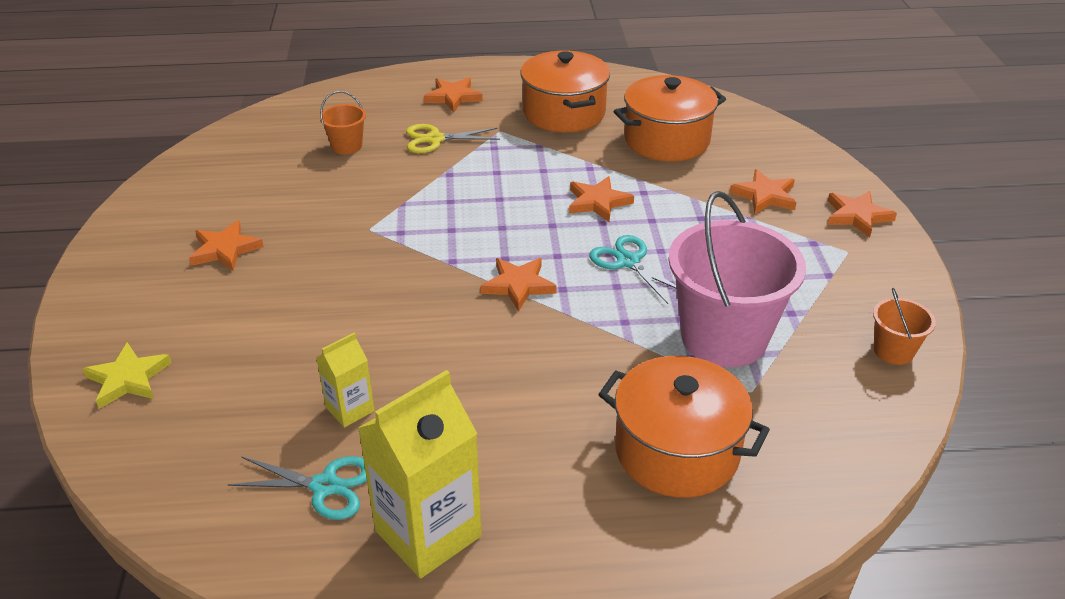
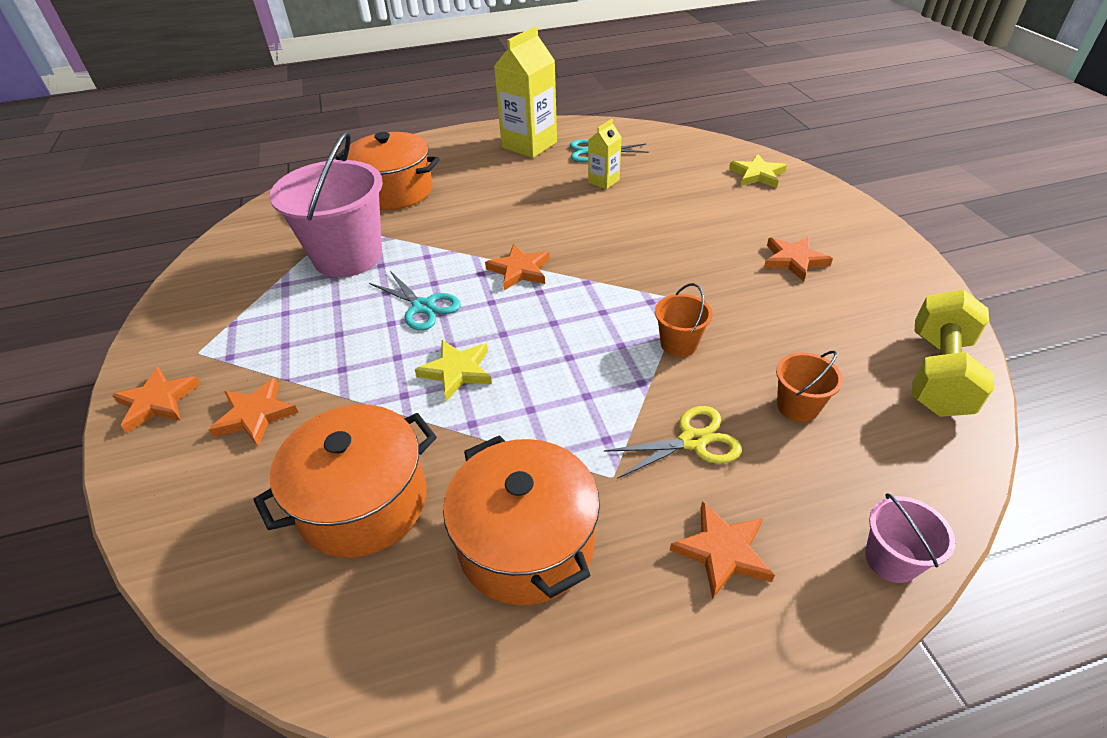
camera: 170 degrees right, 5 degrees up
(225, 149) = (937, 374): none -> yellow dumbbell
(365, 85) = (891, 559): none -> pink bucket
(598, 202) = (457, 371): orange star -> yellow star
(893, 351) = (215, 267): orange bucket -> orange bucket (678, 344)

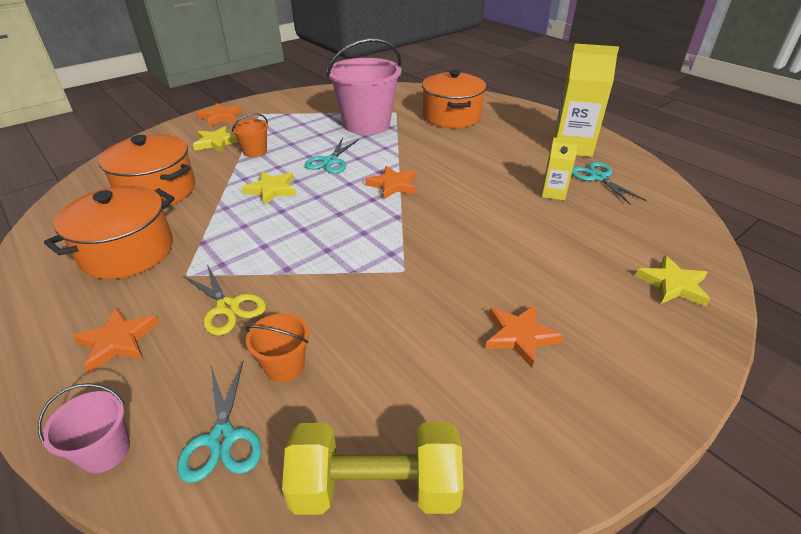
camera: 65 degrees right, 5 degrees down
(255, 415) = (217, 142): orange star -> yellow star
(678, 344) = (341, 279): orange bucket -> orange bucket (255, 151)
(883, 463) = (222, 439): none -> turquoise scissors

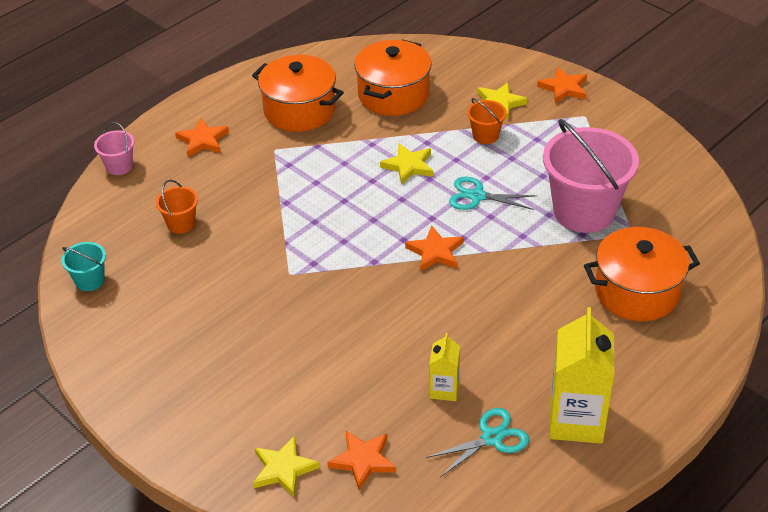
camera: 85 degrees right, 5 degrees up
(222, 439) = (125, 210): turquoise scissors -> none
(228, 307) = (238, 182): yellow scissors -> none
(375, 487) = (90, 280): yellow dumbbell -> turquoise bucket
(520, 336) = (212, 350): orange star -> orange star (363, 460)

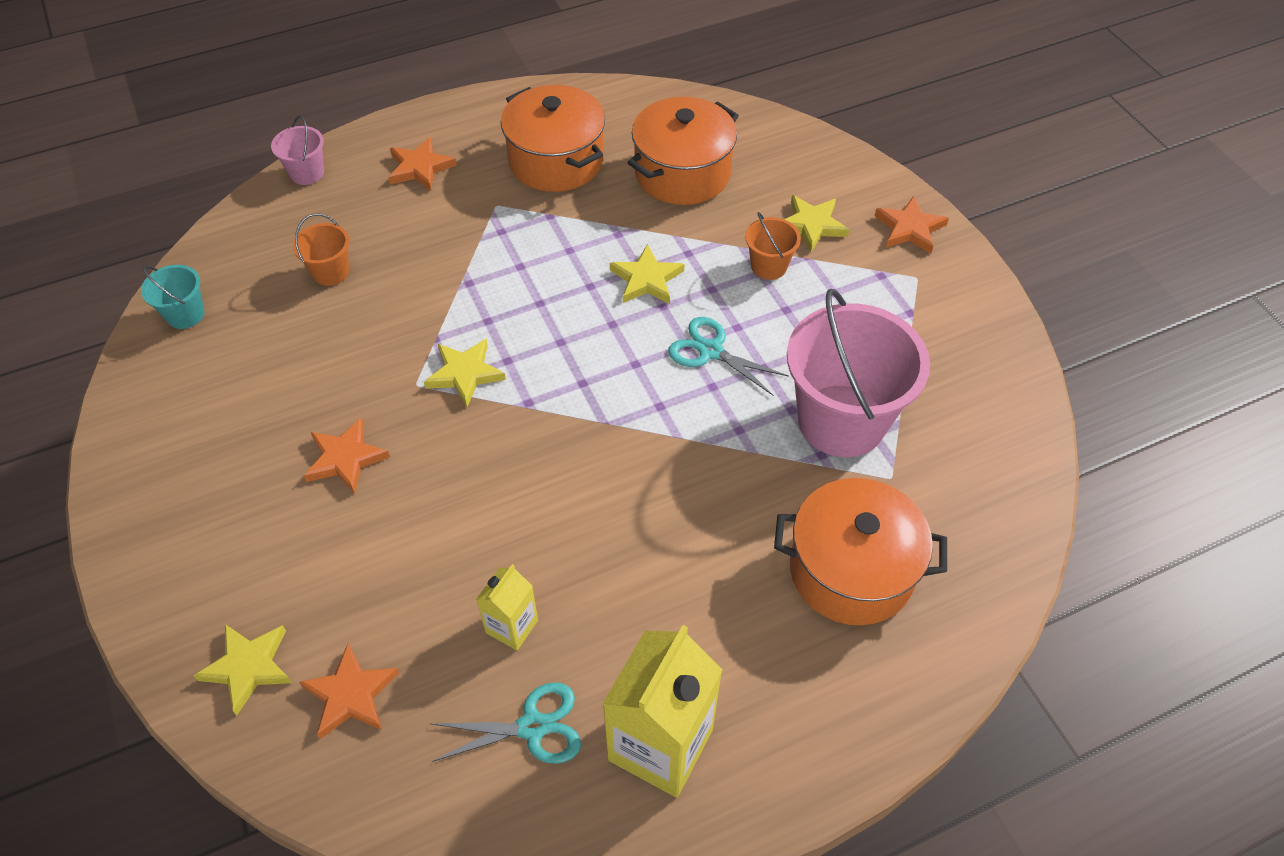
camera: 20 degrees right, 10 degrees up
(319, 257) = (465, 374): none -> yellow star
(435, 252) = (612, 415): orange star -> orange star (345, 458)

